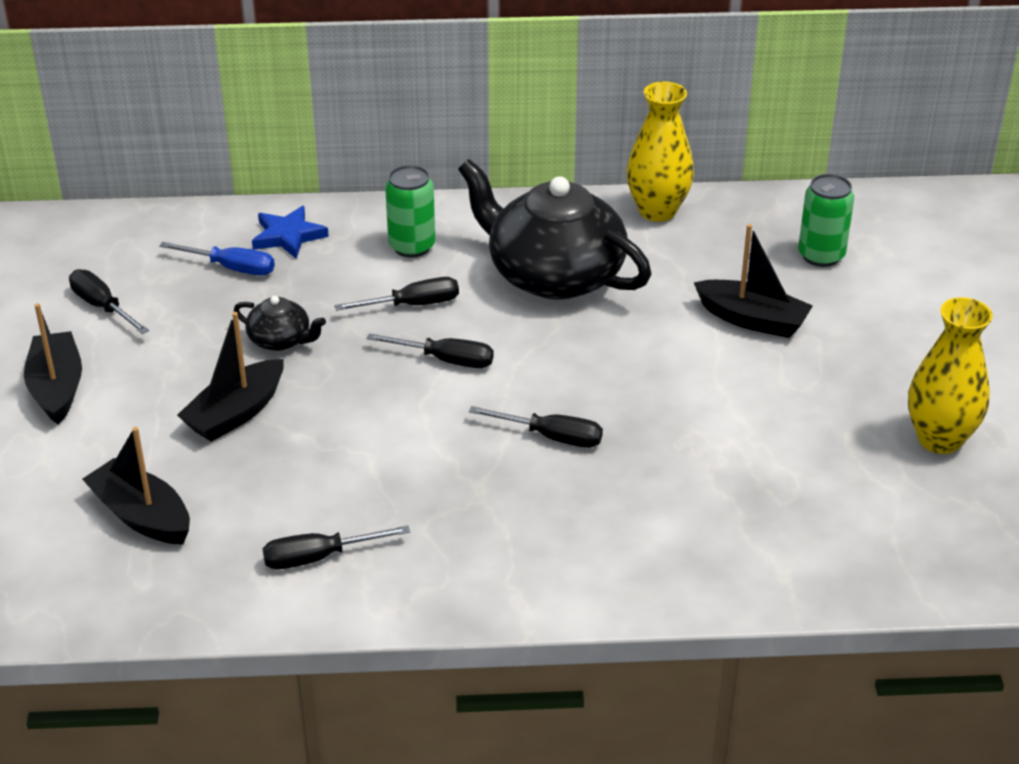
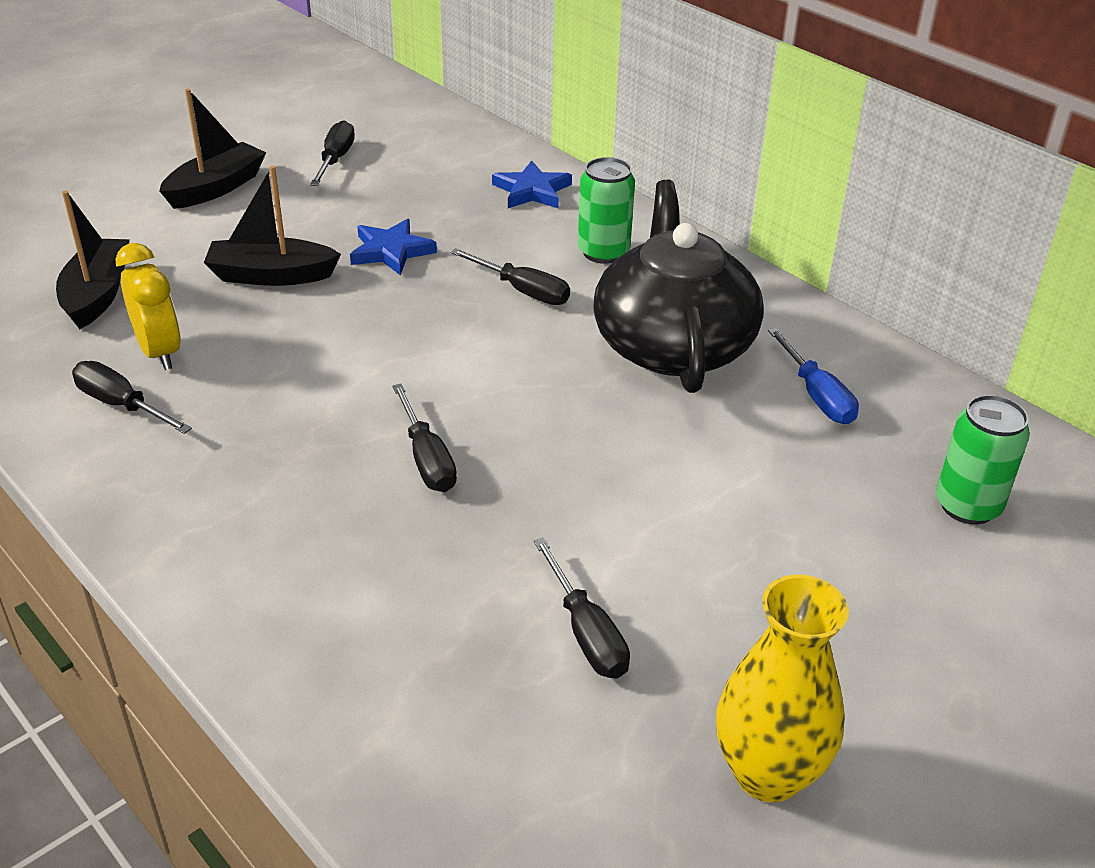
camera: 50 degrees right, 0 degrees up
(232, 268) = (455, 187): blue screwdriver -> blue screwdriver (817, 395)
(271, 512) = (160, 352): none -> yellow clock
(280, 340) = (391, 251): black teapot -> blue star
(446, 360) = (467, 344): black screwdriver -> black screwdriver (586, 633)
(657, 211) = (865, 359): yellow vase -> none
(752, 320) = (783, 507): black boat -> none

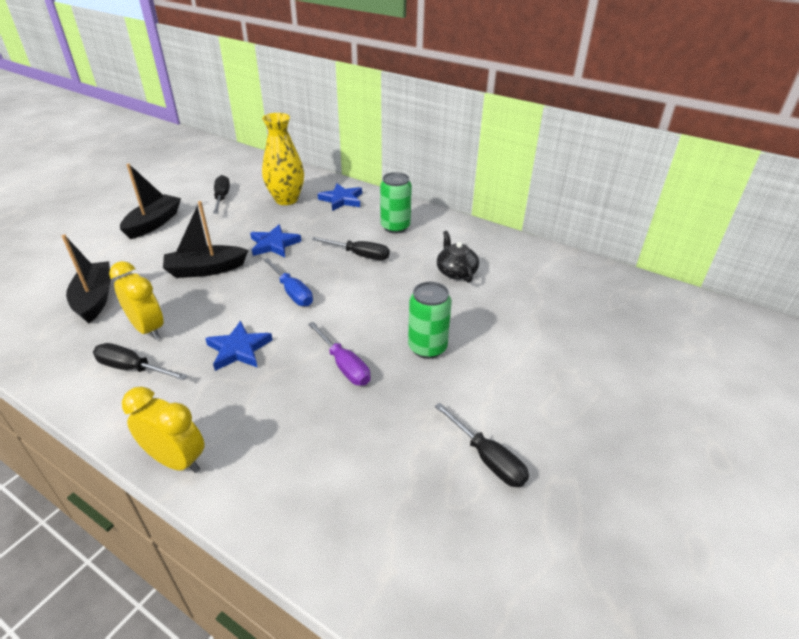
camera: 15 degrees left, 0 degrees up
(144, 540) = (176, 460): none -> yellow clock
(279, 406) = (238, 349): none -> blue star
(427, 459) = (344, 366): black screwdriver -> purple screwdriver
(673, 345) = (456, 272): black teapot -> black teapot, size x0.44
(767, 773) = (637, 528): yellow vase -> yellow vase (286, 199)
(817, 395) = (545, 287): blue screwdriver -> blue screwdriver (292, 292)
(967, 506) = (653, 334): green can -> green can (427, 348)

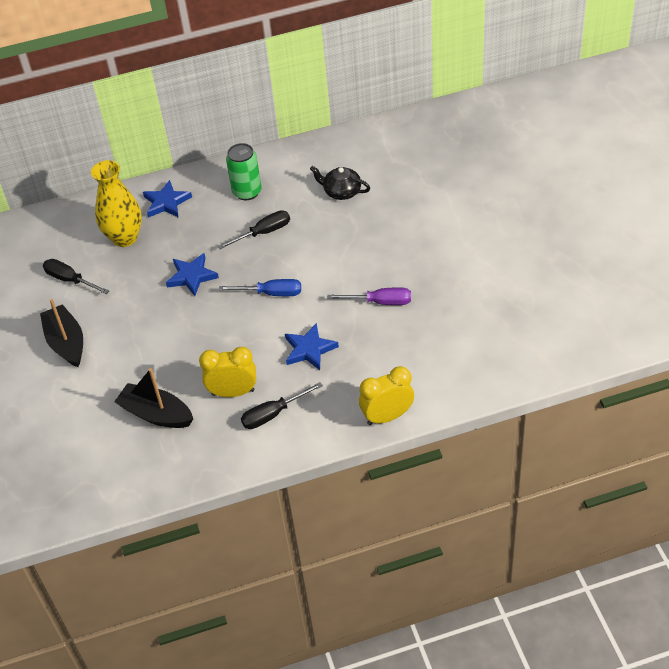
camera: 45 degrees left, 10 degrees up
(206, 269) = (184, 332): black boat -> none
(427, 348) = (404, 252): green can -> none
(488, 458) = (514, 278): black screwdriver -> none

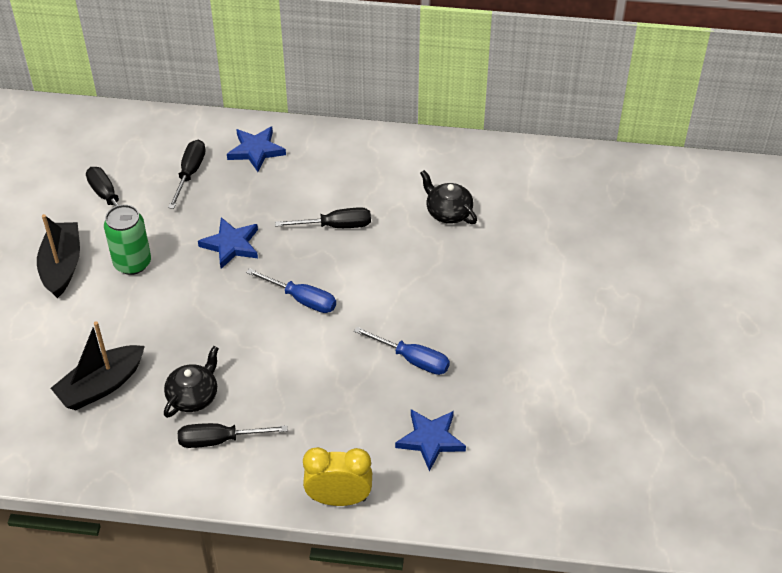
camera: 20 degrees right, 0 degrees up
(124, 238) = (190, 173): yellow vase -> black screwdriver
(156, 414) = (101, 386): black boat -> black boat turned 90 degrees counterclockwise
(233, 392) = (193, 396): yellow clock -> black teapot
(247, 192) = (346, 172): green can -> green can (132, 263)
(309, 349) = (302, 382): blue star -> blue star (430, 440)
(380, 302) = (412, 359): purple screwdriver -> blue screwdriver

